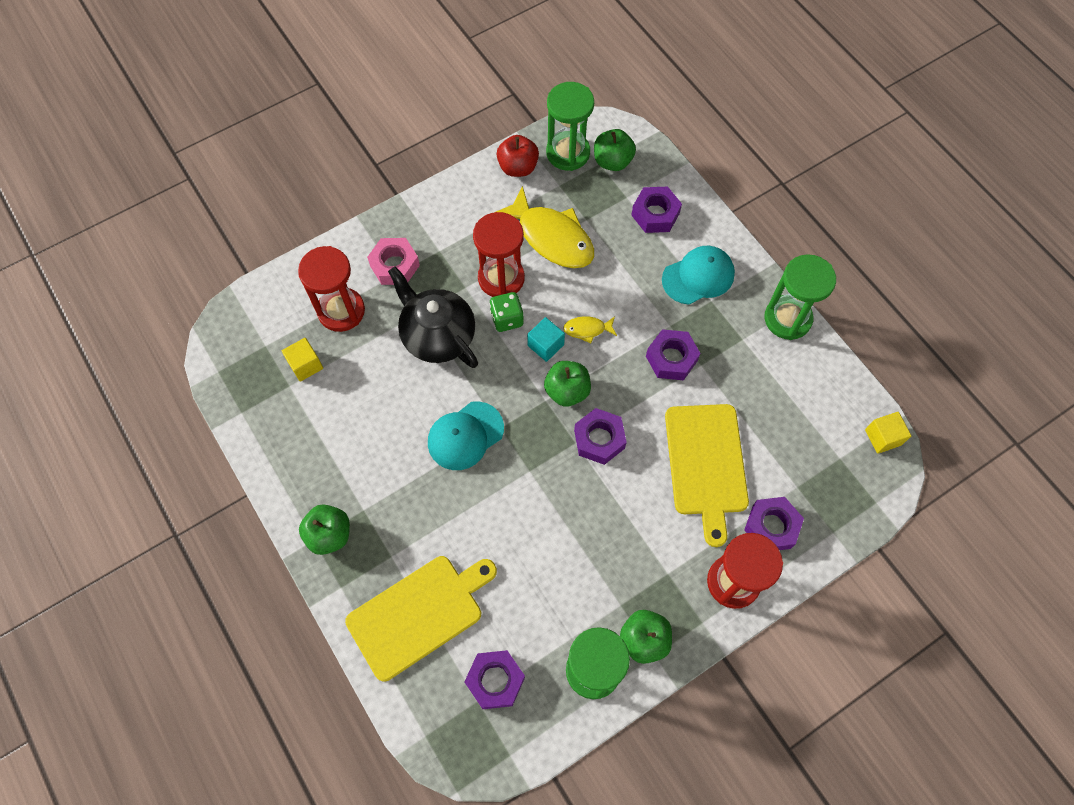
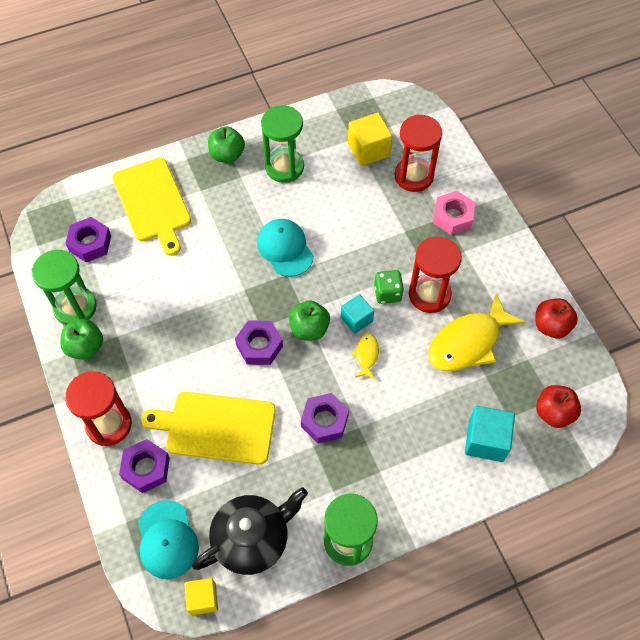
camera: 100 degrees right, 5 degrees down
(305, 365) = (368, 150): yellow cube -> yellow cube, size x1.53
(437, 335) = (380, 240): black teapot -> black teapot (252, 538)
(568, 153) = (566, 373): green hourglass -> green hourglass (284, 167)
(612, 161) = (553, 413): green apple -> red apple
(655, 214) = (486, 440): purple nut -> turquoise cube
(698, 276) = (408, 465): turquoise cap -> turquoise cap (167, 539)

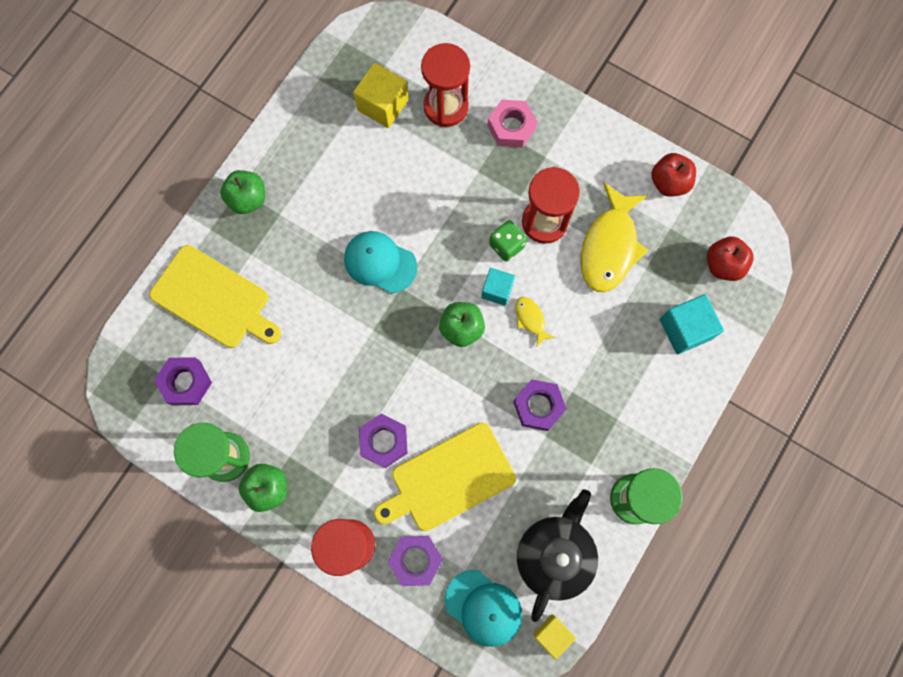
camera: 35 degrees left, 15 degrees up
(259, 346) = (429, 375): purple nut -> purple nut (384, 441)
(284, 167) = (315, 176): green hourglass -> none

